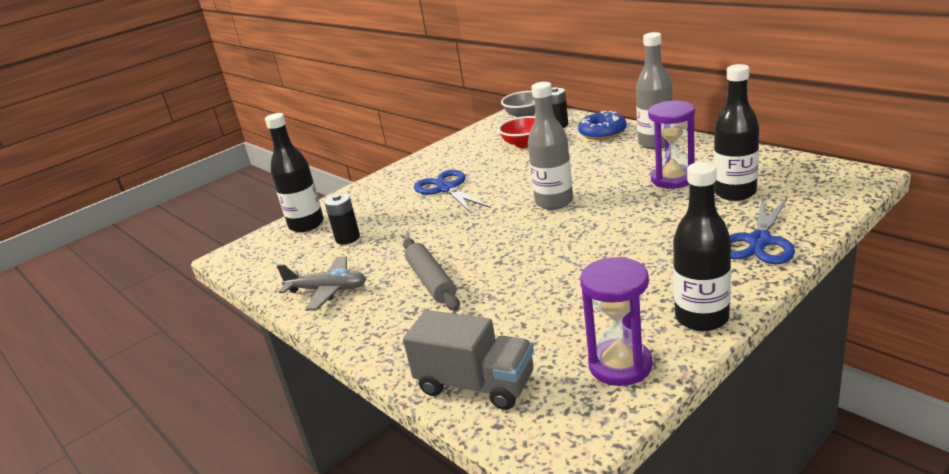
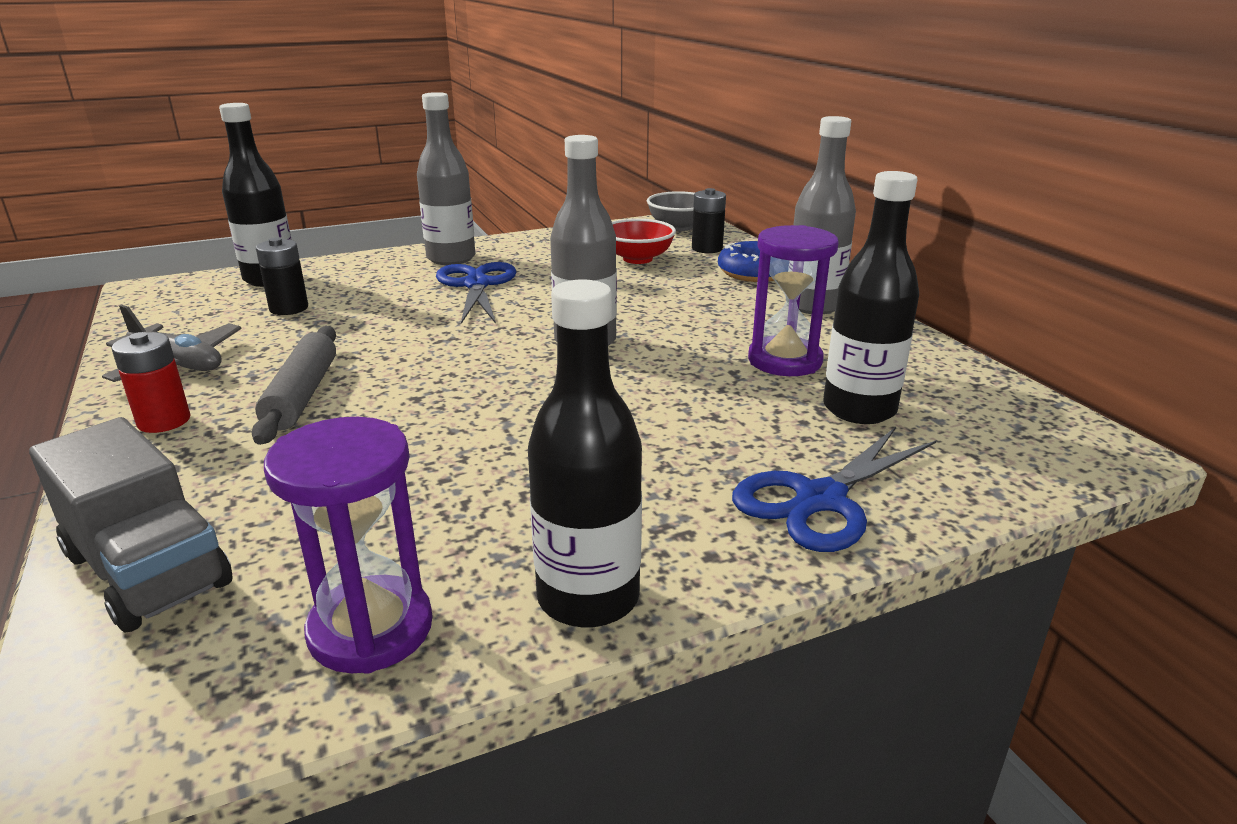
camera: 15 degrees right, 0 degrees up
(370, 321) = (164, 421): none -> red battery
(407, 177) = (451, 258): none -> grey bottle

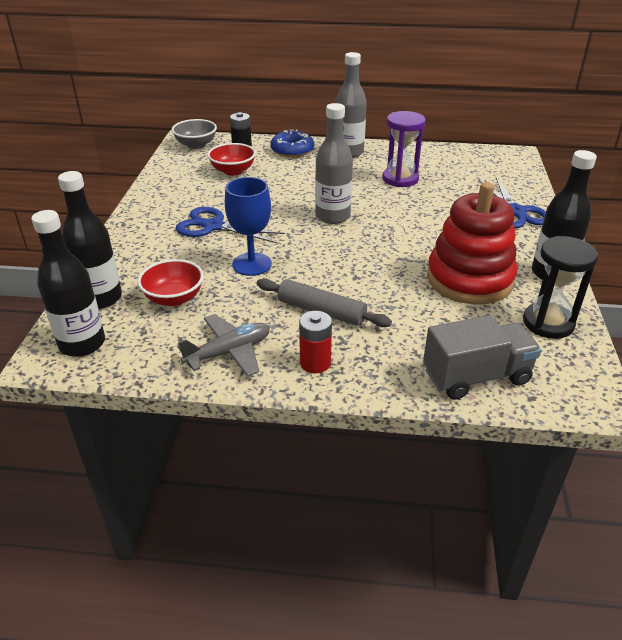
camera: 60 degrees left, 10 degrees up
(289, 308) = (174, 298): black battery -> red bowl
(371, 629) = (548, 323): purple hourglass -> black hourglass
(398, 326) = (252, 264): none -> blue goblet
(451, 258) = (152, 224): grey bottle -> none
(483, 498) = (469, 279): none -> red stacking toy
(859, 409) = (456, 181): black bottle -> black bottle (82, 344)

